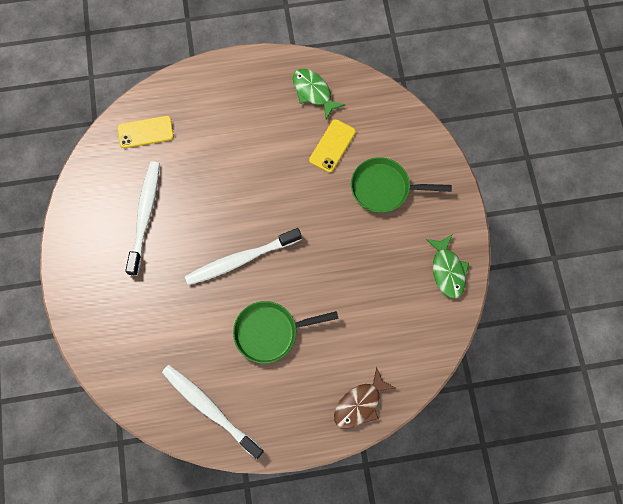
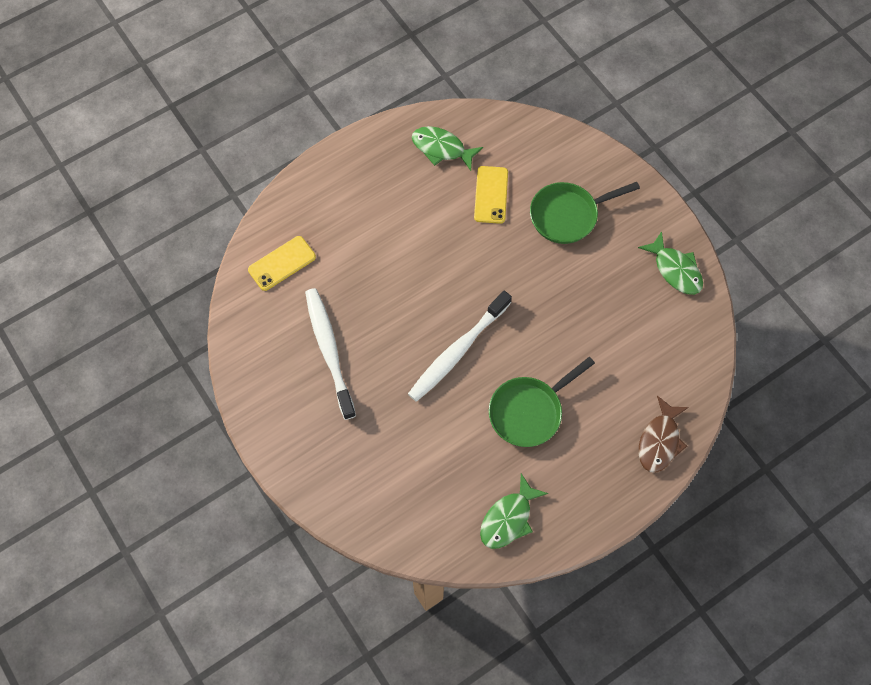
camera: 25 degrees left, 5 degrees down
(210, 409) = (508, 518): white toothbrush -> green fish

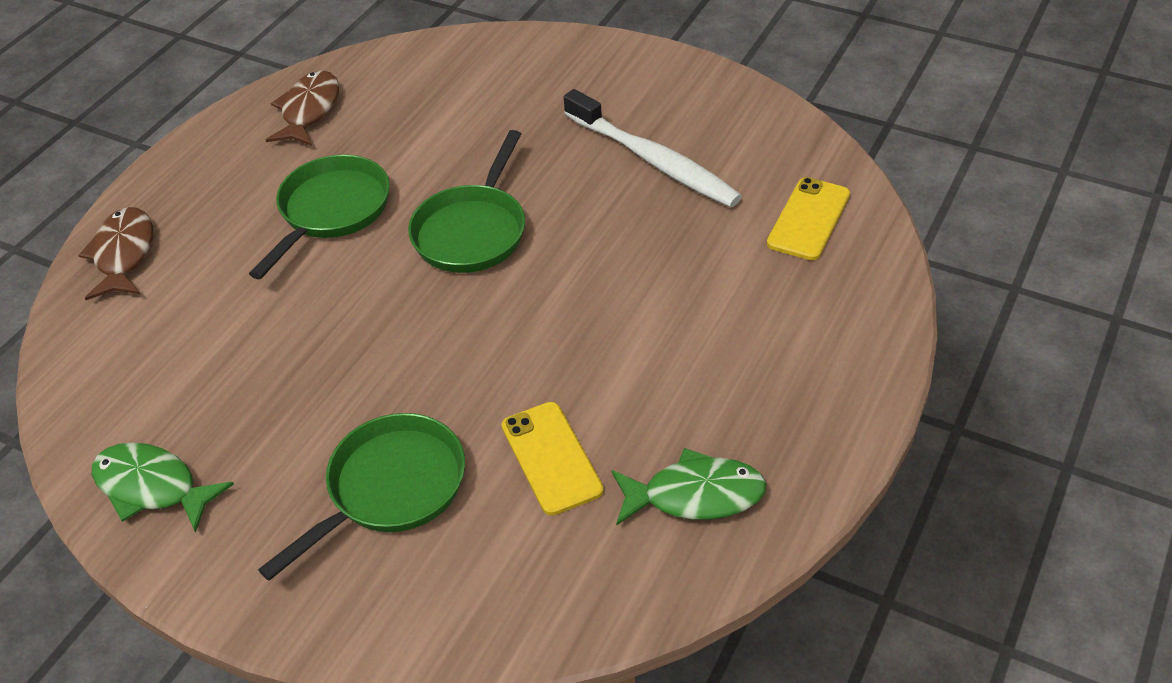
camera: 155 degrees right, 20 degrees down
(458, 351) = (472, 231): white toothbrush -> green pan
(508, 518) = (309, 110): green fish -> brown fish

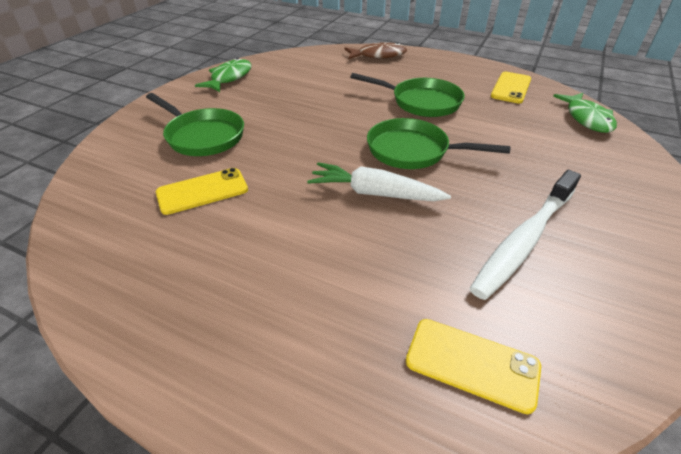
camera: 85 degrees right, 5 degrees down
(309, 110) = (511, 88): brown fish -> yellow phone
(567, 273) = (374, 193): none -> white carrot
(695, 495) = (141, 261): green fish -> green fish (586, 119)

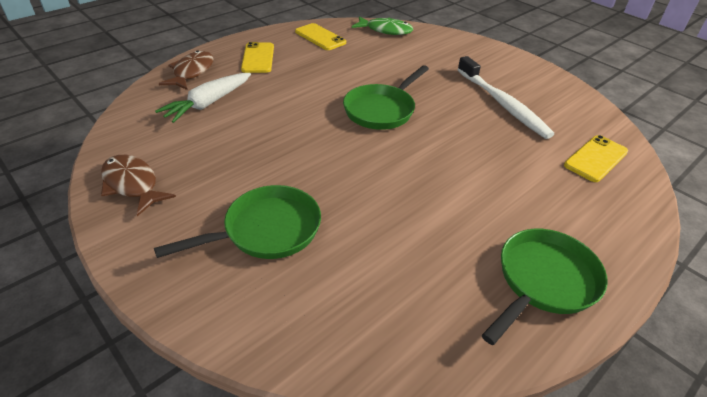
camera: 70 degrees left, 0 degrees up
(202, 191) = (377, 245): yellow phone -> yellow phone (258, 58)
(229, 78) = (132, 184): green fish -> brown fish
(374, 193) = (429, 145): white carrot -> white carrot (208, 104)
(421, 102) = (308, 81): green pan -> green pan (544, 281)

